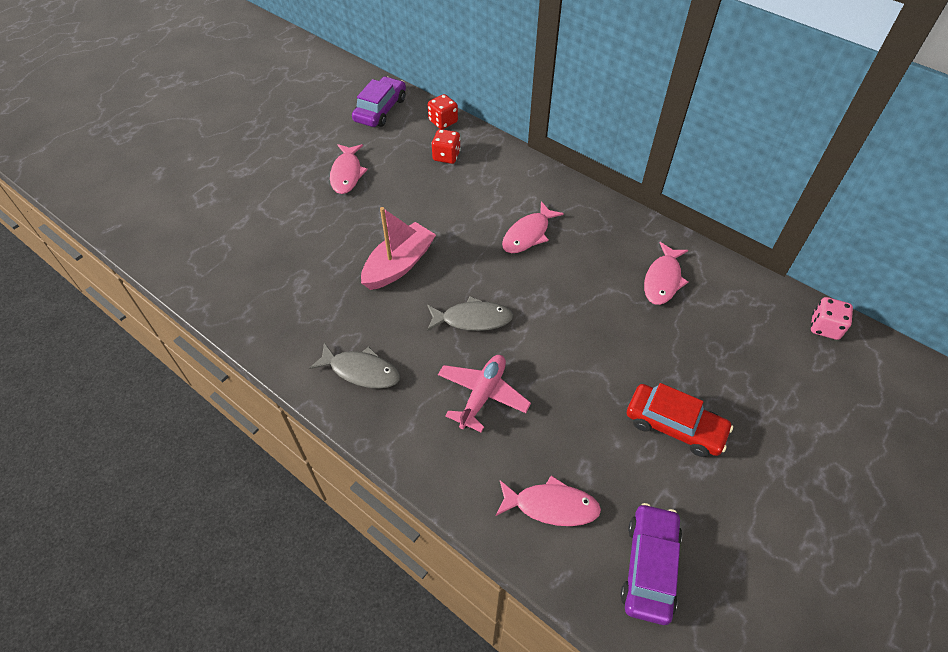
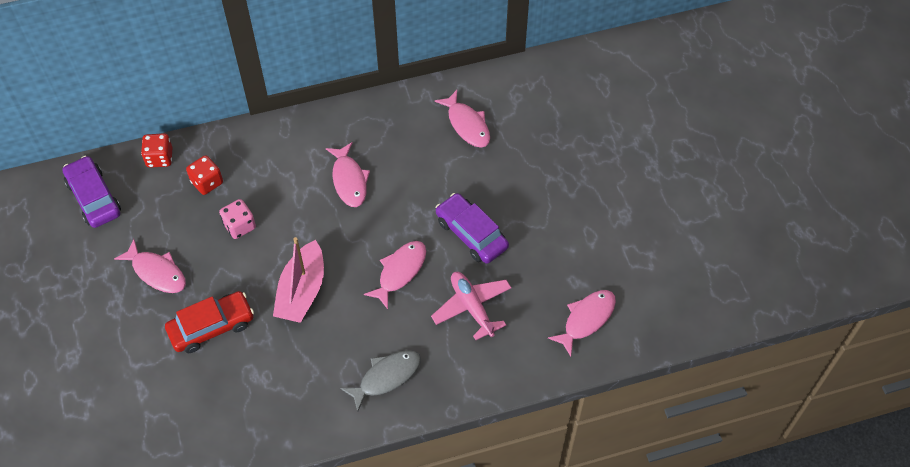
camera: 55 degrees left, 5 degrees up
(399, 265) = (302, 291): pink boat -> pink boat turned 150 degrees counterclockwise
(472, 319) = (400, 272): grey fish -> pink fish
(649, 567) = (664, 292): purple car -> purple car (471, 234)
(674, 425) = (584, 207): red car -> red car (211, 327)
(824, 327) = (581, 63): pink dice -> pink dice (239, 226)

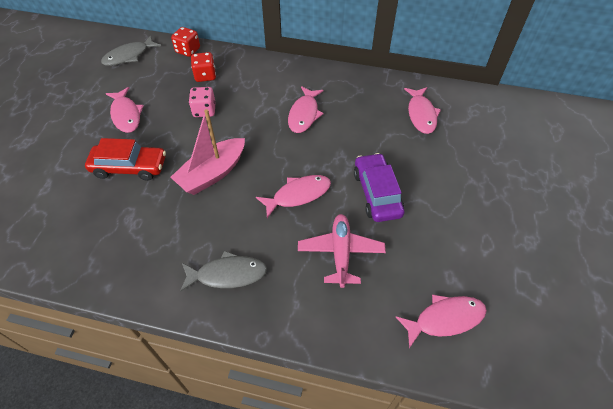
camera: 30 degrees right, 5 degrees down
(94, 197) = (129, 56): purple car -> grey fish

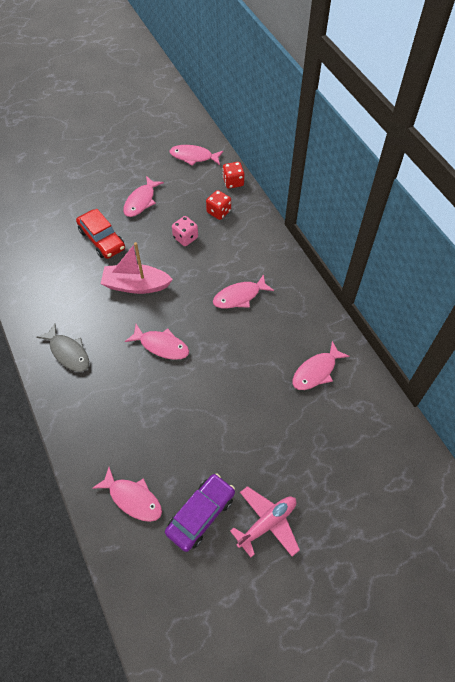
camera: 50 degrees right, 5 degrees up
(129, 56) = (193, 157): grey fish -> pink fish
(340, 252) = (135, 403): pink plane -> pink plane (267, 523)
(377, 193) = (205, 392): purple car -> purple car (201, 514)

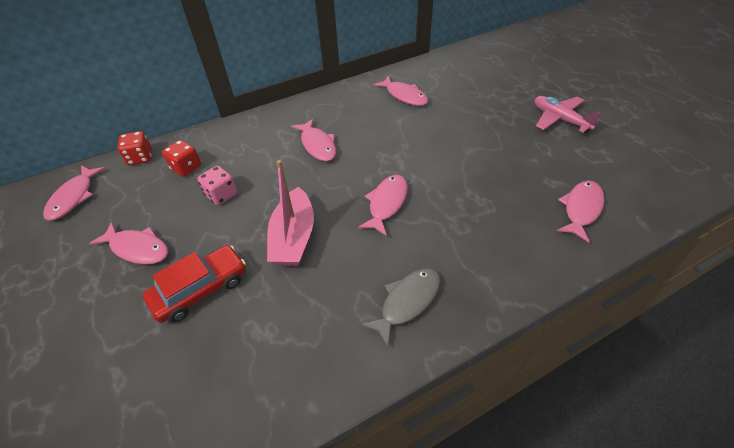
camera: 90 degrees left, 10 degrees down
(201, 514) = (572, 158): purple car -> none

